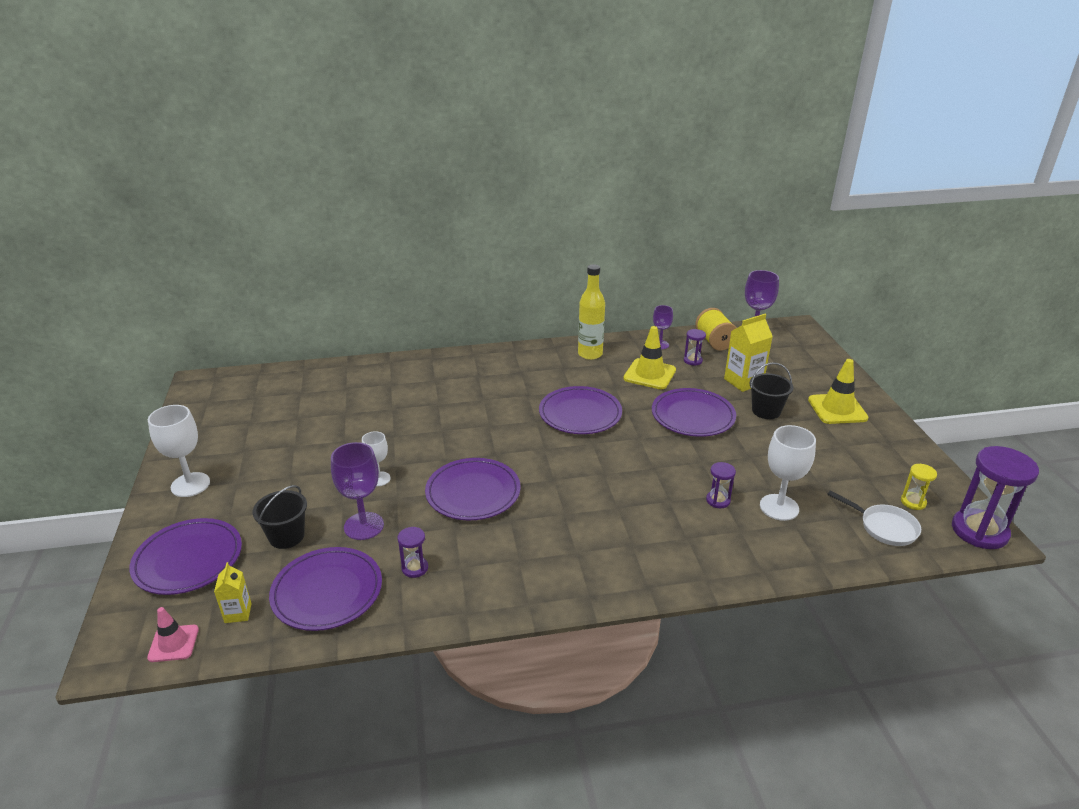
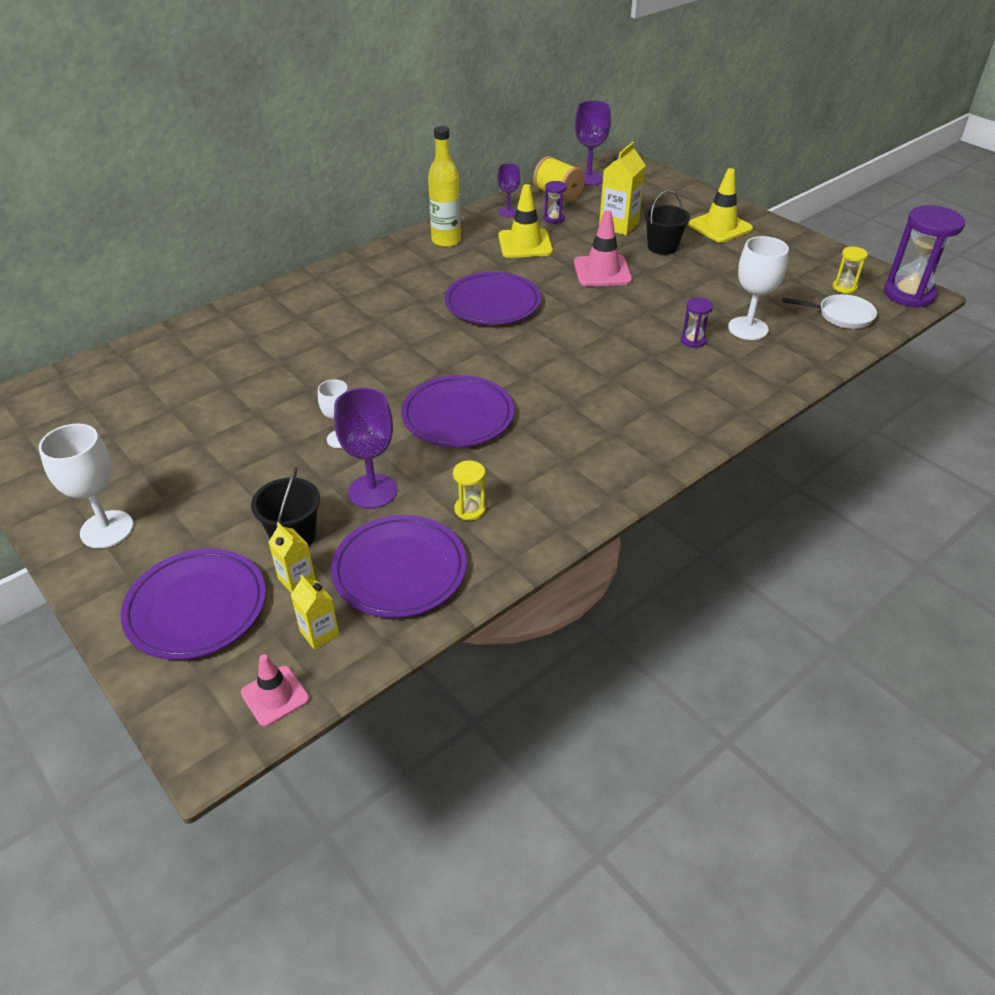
camera: 30 degrees left, 10 degrees up
(260, 568) = (297, 579): none -> yellow carton
(415, 568) = (470, 509): purple hourglass -> yellow hourglass
(693, 416) = (602, 271): purple plate -> pink traffic cone

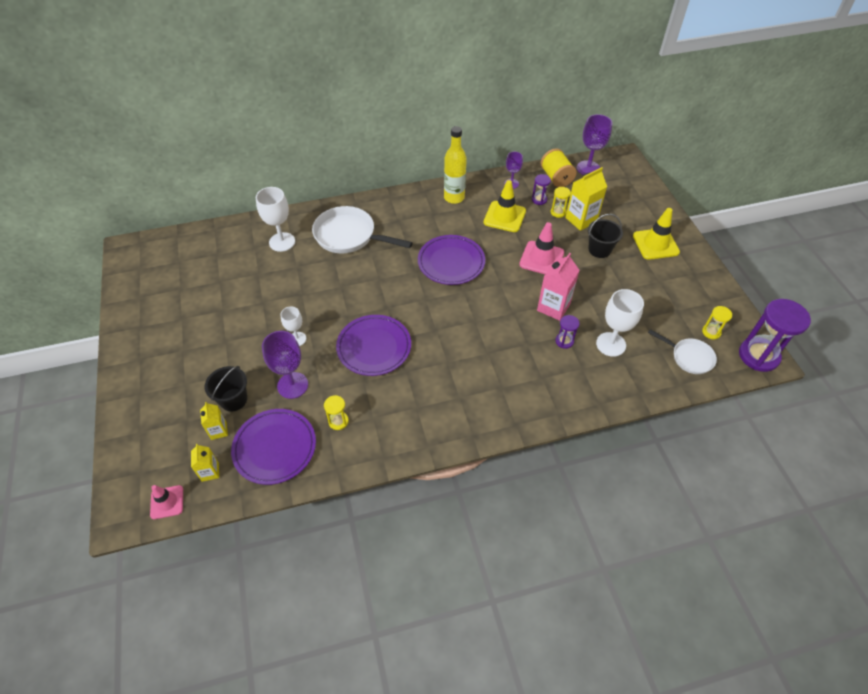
camera: 25 degrees right, 10 degrees up
(107, 529) = (145, 355): white goblet -> white goblet (282, 242)
(196, 607) = (160, 427): purple plate -> none
(332, 311) = (349, 236): none -> white pan
(586, 225) = (558, 212): none -> yellow hourglass
(654, 313) = (553, 307): none -> pink carton

